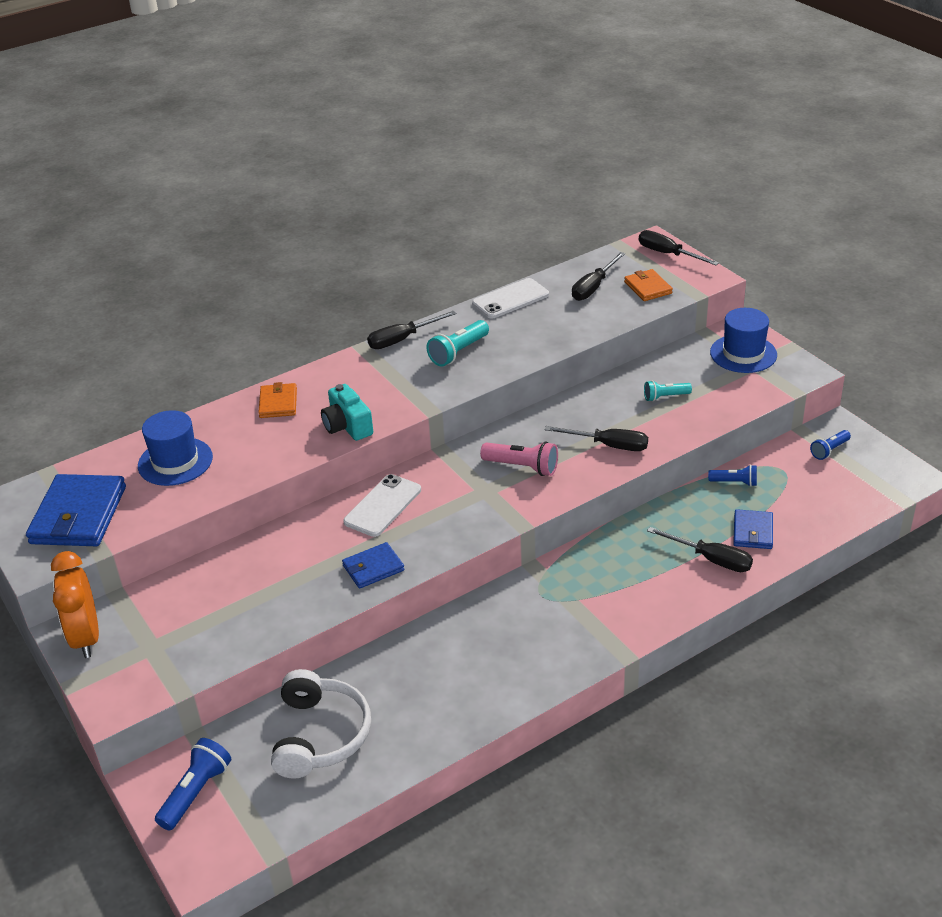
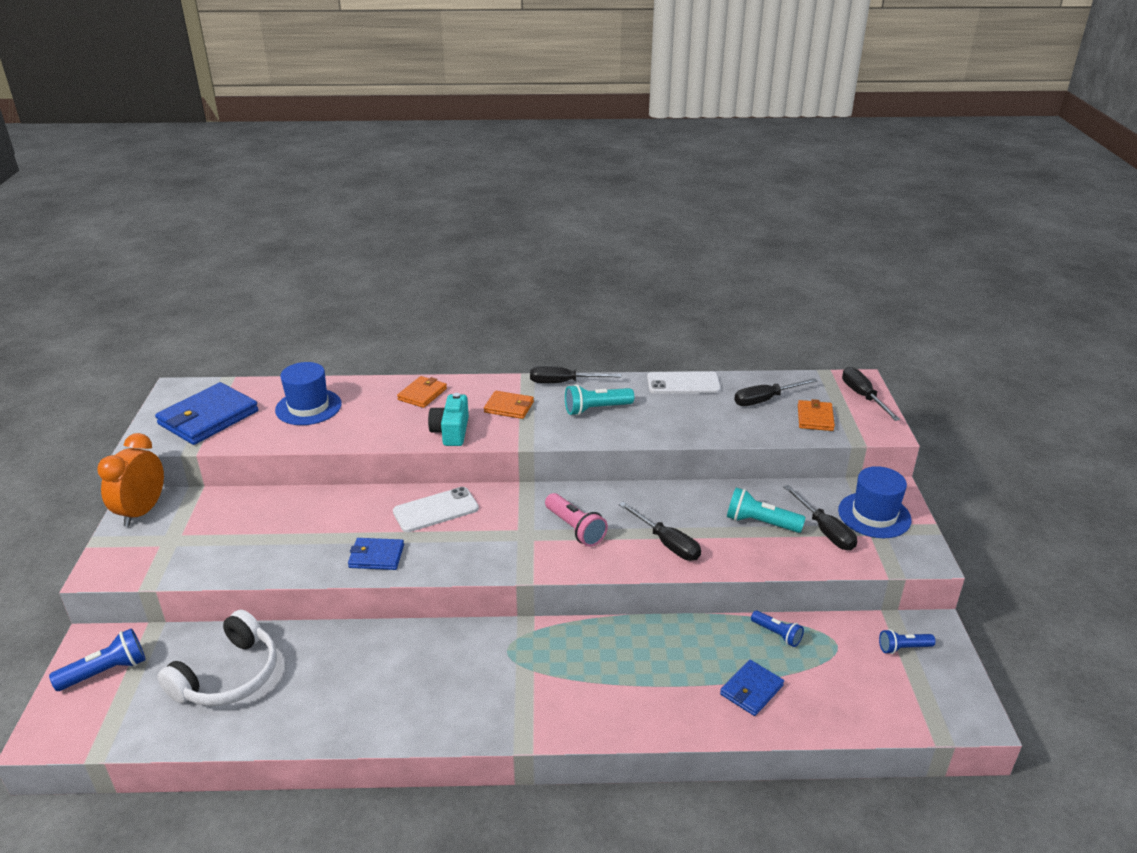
camera: 30 degrees right, 5 degrees down
(376, 382) = (509, 407): none -> orange wallet
(665, 397) = (760, 523): turquoise flashlight -> turquoise flashlight, size x1.55
(711, 559) = (686, 696): black screwdriver -> black screwdriver (824, 530)

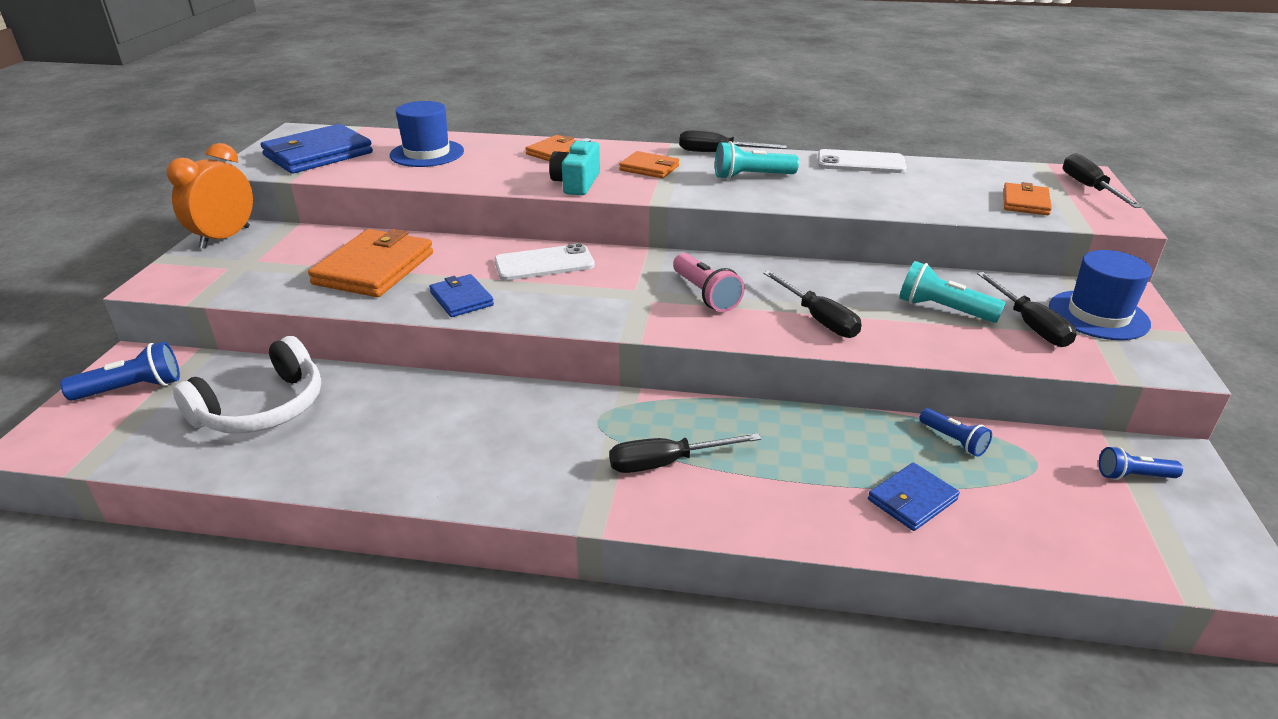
camera: 10 degrees right, 0 degrees up
(291, 532) = (374, 268): none -> orange wallet
(376, 556) = (461, 299): blue wallet -> blue wallet turned 45 degrees clockwise
(765, 400) = (961, 182): black screwdriver -> black screwdriver (666, 463)

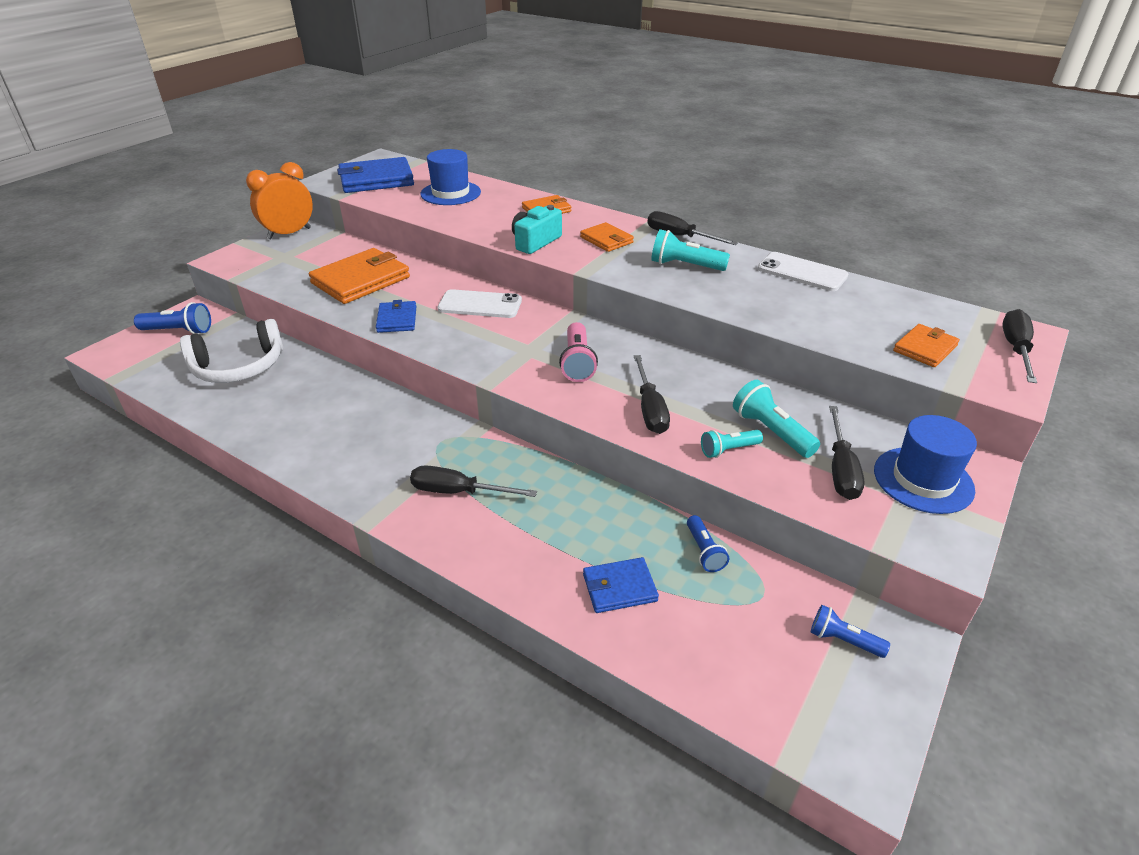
camera: 25 degrees right, 5 degrees up
(924, 335) = (728, 450): none -> turquoise flashlight

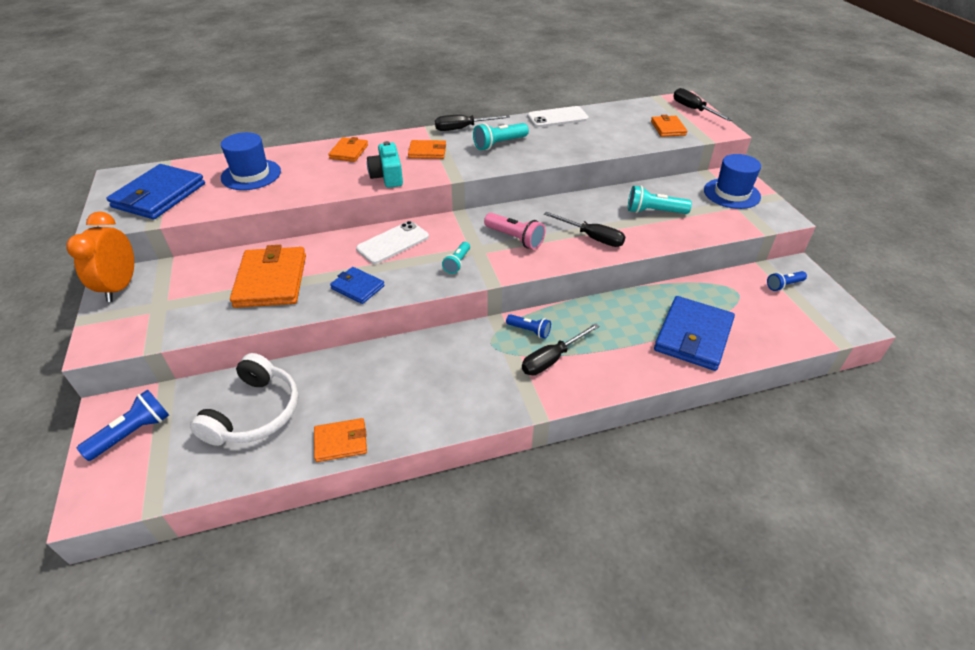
camera: 50 degrees left, 5 degrees up
(239, 423) = (341, 442): none -> orange wallet
(619, 588) = (693, 336): blue wallet -> blue wallet, size x1.83
(704, 551) = (691, 292): blue flashlight -> blue flashlight (529, 331)
(728, 450) = (655, 232): turquoise flashlight -> turquoise flashlight (457, 263)
(840, 469) = (703, 209): black screwdriver -> none

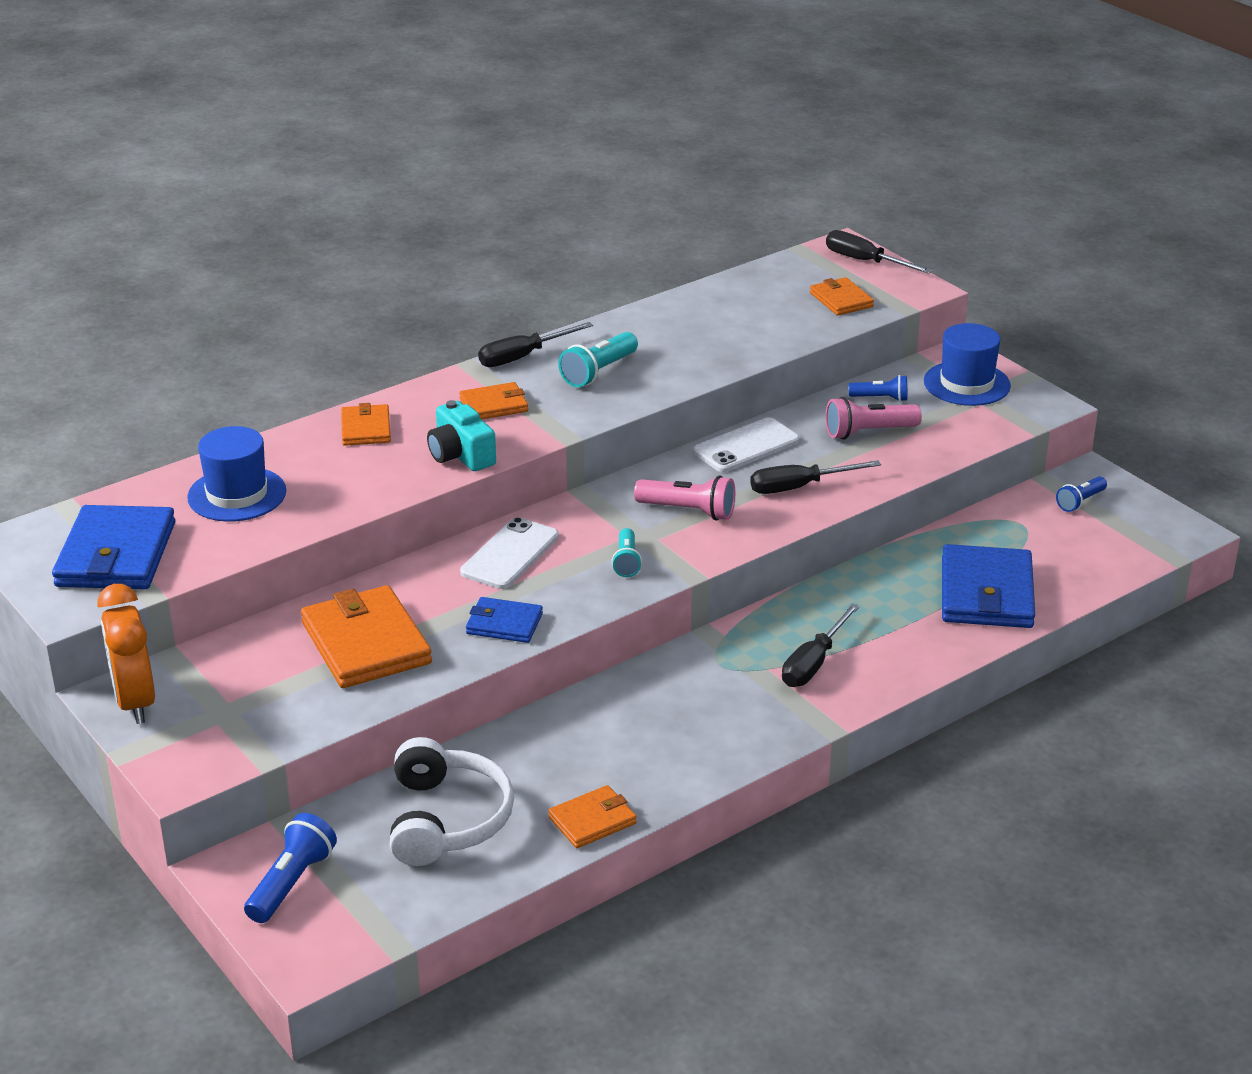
camera: 20 degrees left, 10 degrees down
(529, 331) = (762, 636): blue flashlight -> blue flashlight (880, 398)
(557, 117) = (662, 311): white phone -> white phone (746, 446)
(592, 237) = (799, 487): black screwdriver -> black screwdriver turned 150 degrees clockwise
(654, 212) = (868, 432): turquoise flashlight -> pink flashlight

